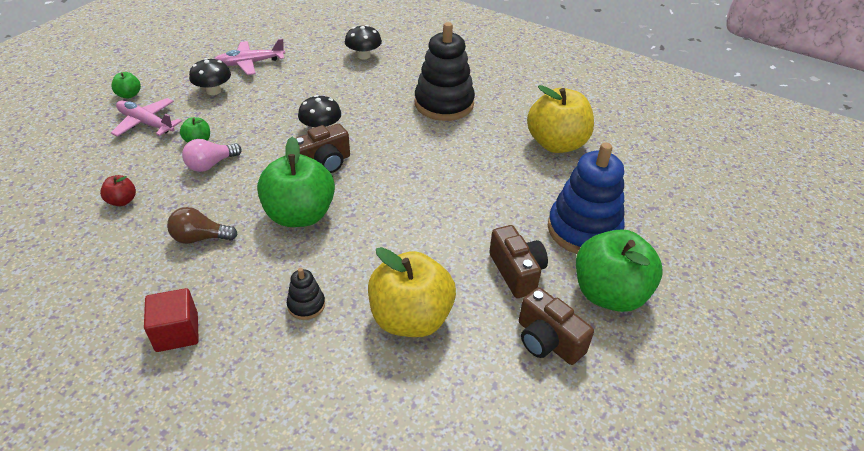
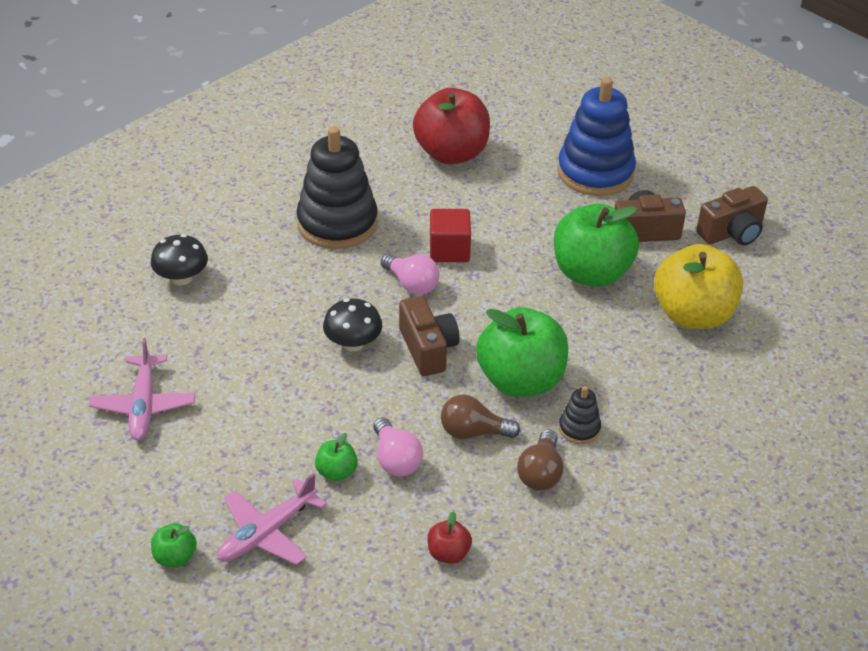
camera: 75 degrees left, 0 degrees up
(177, 332) = (686, 495): red cube -> red cube (449, 250)
(213, 91) = (208, 451): black mushroom -> none
(240, 197) = (473, 432): none -> brown light bulb
(306, 305) = (663, 388): black stacking toy -> black stacking toy (579, 428)
(391, 146) = (412, 284): none -> pink light bulb
(556, 144) = (451, 153): yellow apple -> red apple
(609, 294) = (682, 181): green apple -> green apple (591, 273)

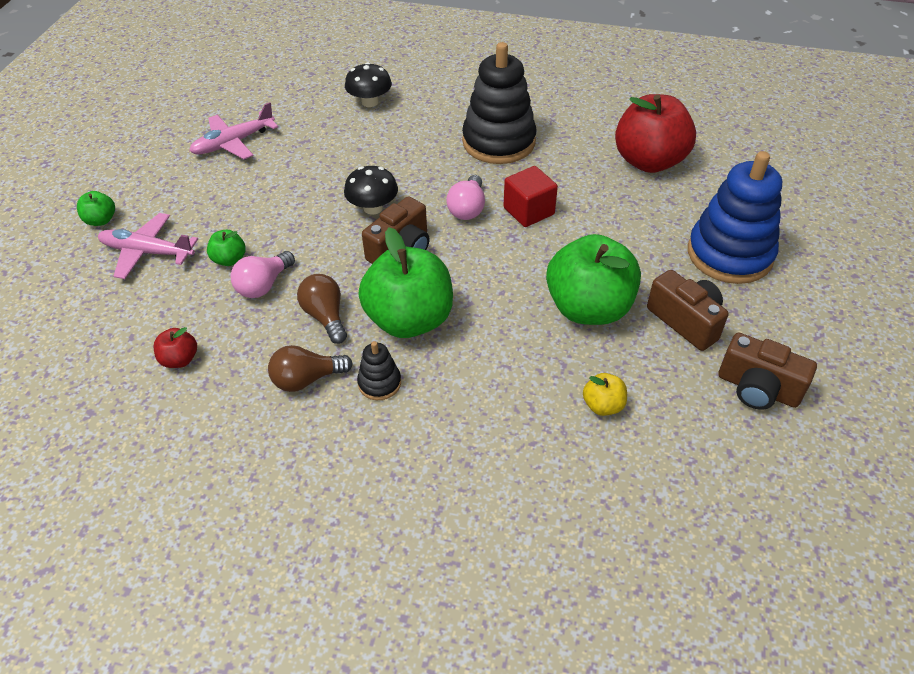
camera: 60 degrees right, 5 degrees up
(693, 315) = (603, 405): yellow apple -> yellow apple, size x0.44

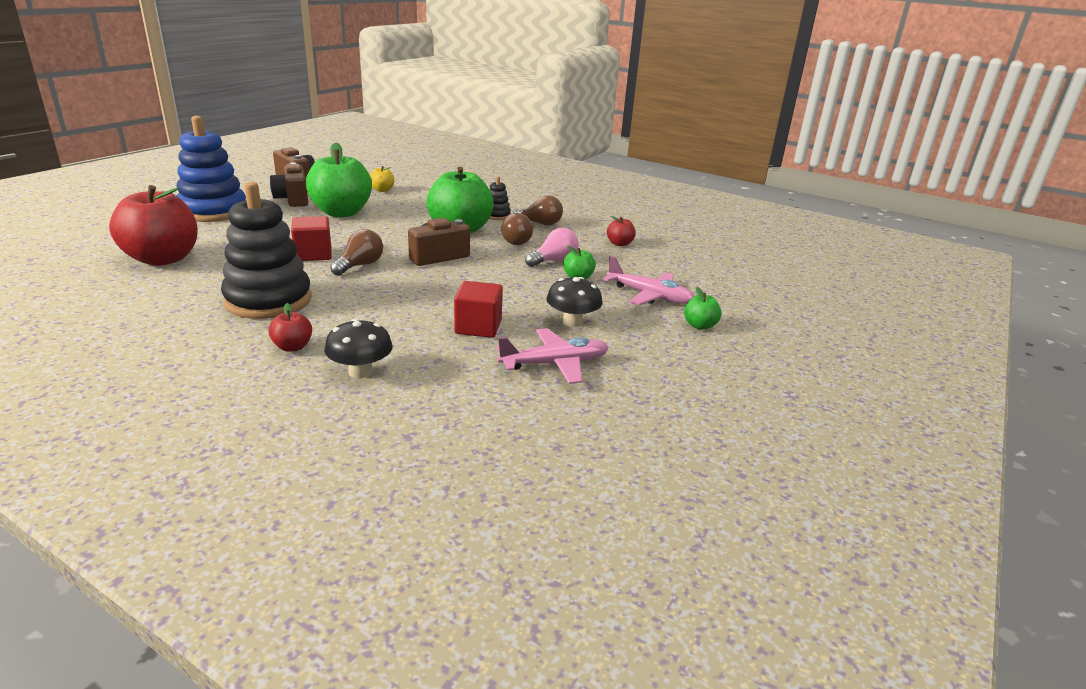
camera: 165 degrees left, 20 degrees down
(307, 162) = (478, 327): none -> red cube
(373, 208) = (439, 282): black mushroom -> black mushroom (572, 322)
(433, 107) = (293, 347): none -> red apple
(467, 208) = (360, 265): pink light bulb -> brown light bulb

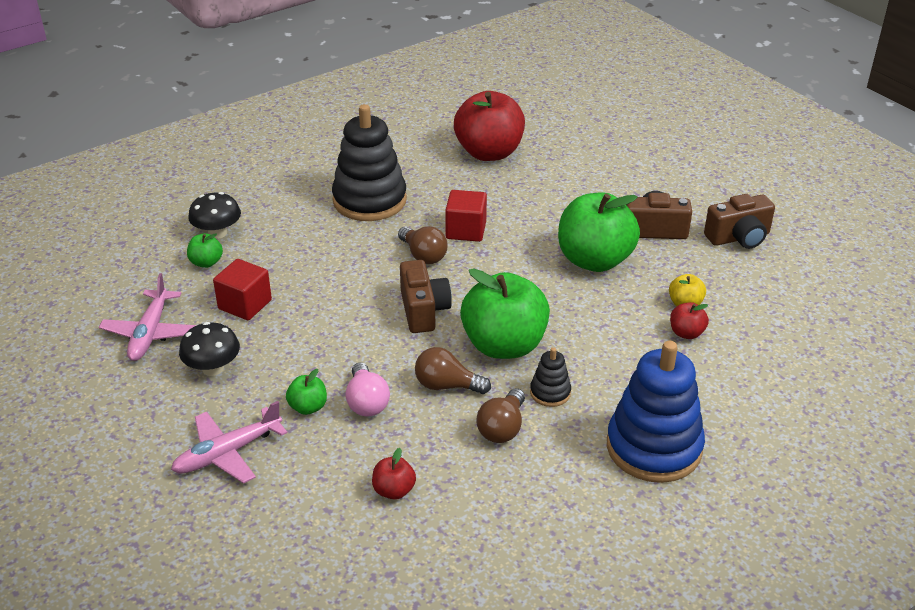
camera: 115 degrees right, 10 degrees up
(213, 211) = (619, 178): blue stacking toy -> blue stacking toy (654, 447)
(293, 347) = (278, 207): red apple -> red apple (686, 333)
(699, 326) = (136, 465): green apple -> green apple (206, 262)

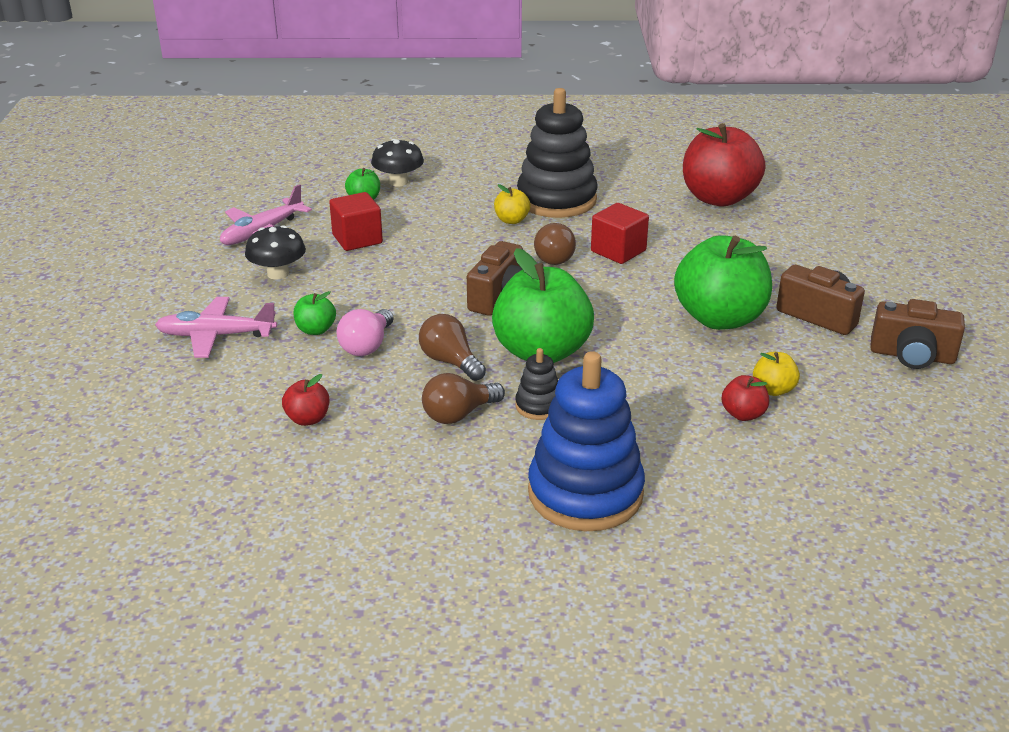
camera: 35 degrees right, 5 degrees down
(354, 234) = (511, 220): none -> yellow apple

